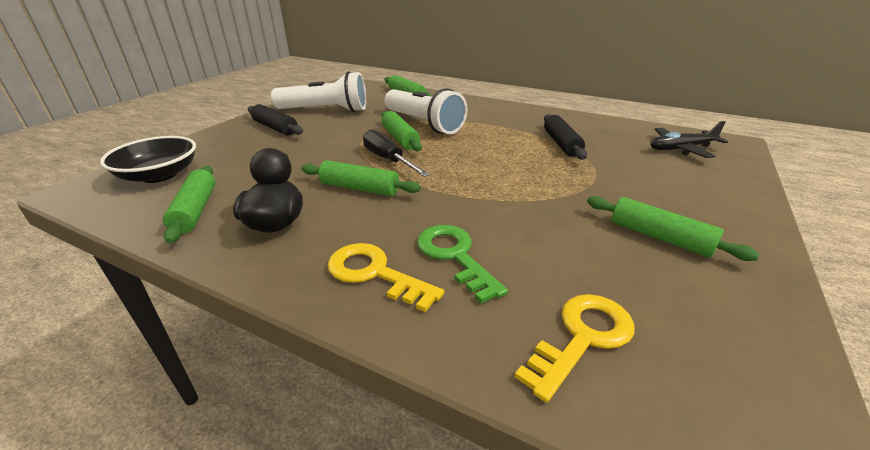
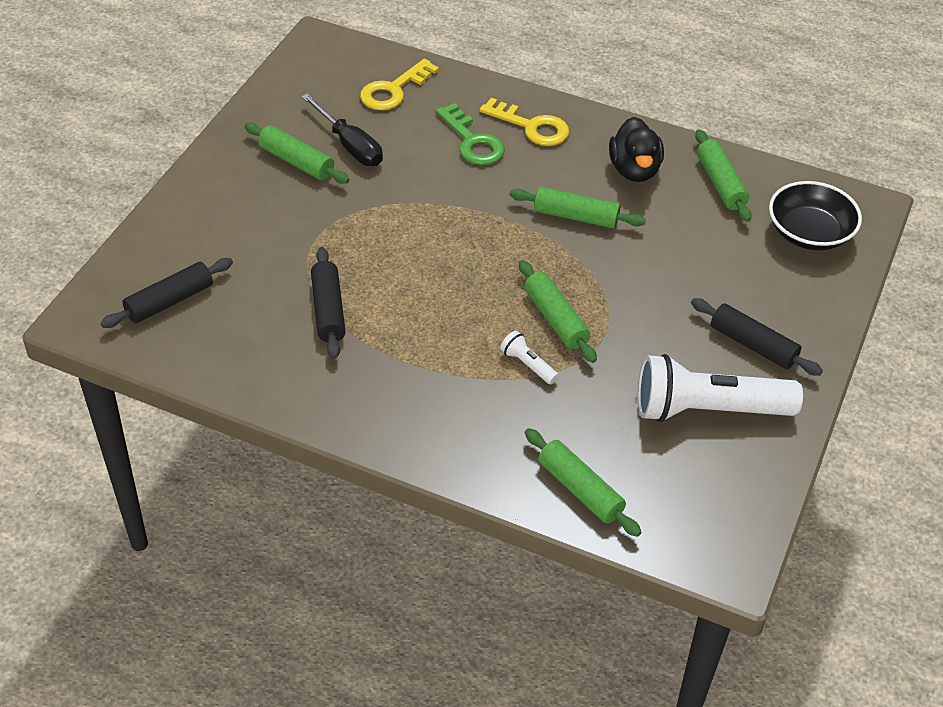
camera: 175 degrees right, 15 degrees up
(388, 160) = (558, 267): black screwdriver -> black screwdriver (350, 145)
(424, 124) = (527, 365): white flashlight -> white flashlight, size x0.42
(681, 149) = (169, 301): black plane -> black rolling pin

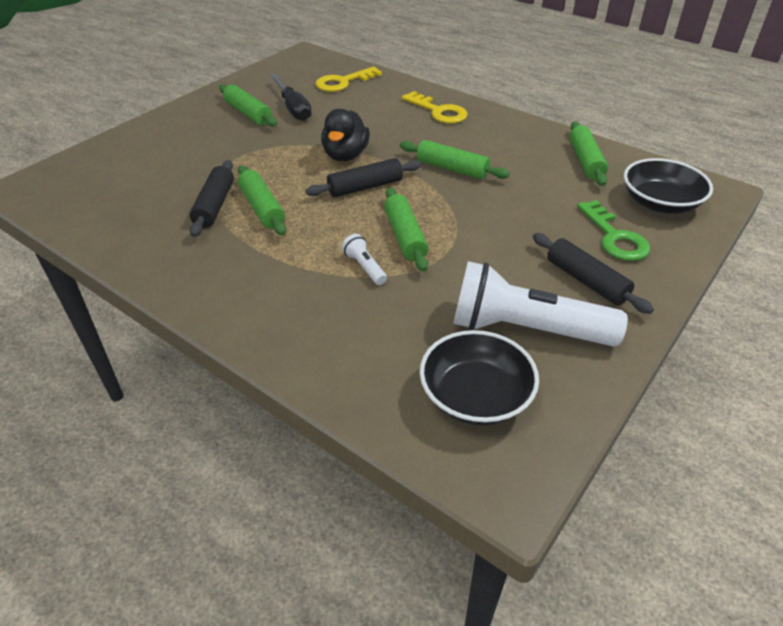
camera: 15 degrees right, 5 degrees down
(169, 301) = (95, 184): black rolling pin -> black rolling pin (365, 187)
(472, 141) = (388, 115): green key -> green key (614, 237)
(580, 490) = (369, 382): green rolling pin -> green rolling pin (262, 208)
(634, 170) = (513, 145): black duck -> black duck (345, 155)
(680, 486) = (475, 396): none -> black bowl

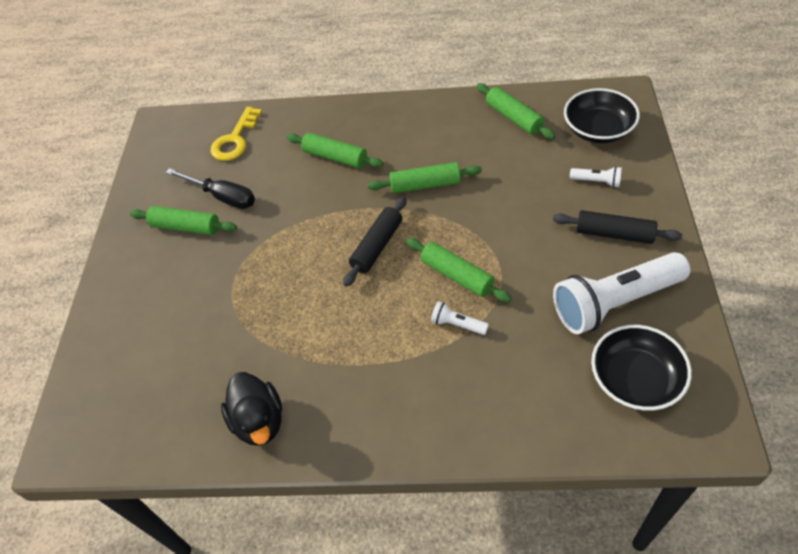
camera: 30 degrees left, 10 degrees up
(214, 205) = (272, 346): black rolling pin -> none
(262, 208) = (316, 322): green rolling pin -> green rolling pin (335, 157)
(345, 155) = (326, 222): black duck -> black duck (259, 421)
(438, 111) = (353, 128): yellow key -> none
(614, 237) = (597, 181): green key -> white flashlight

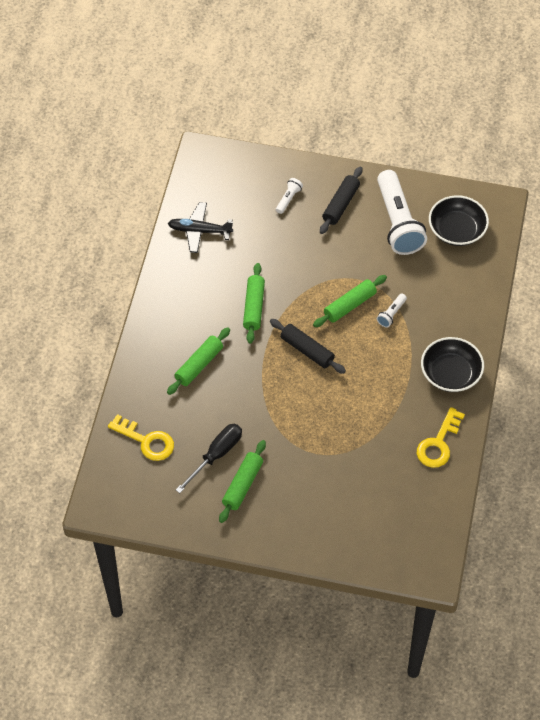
camera: 85 degrees left, 5 degrees up
(259, 421) = (438, 443): black duck -> yellow key
(514, 117) = (199, 231): green rolling pin -> black plane
(598, 130) = (235, 181): black bowl -> black bowl (450, 374)

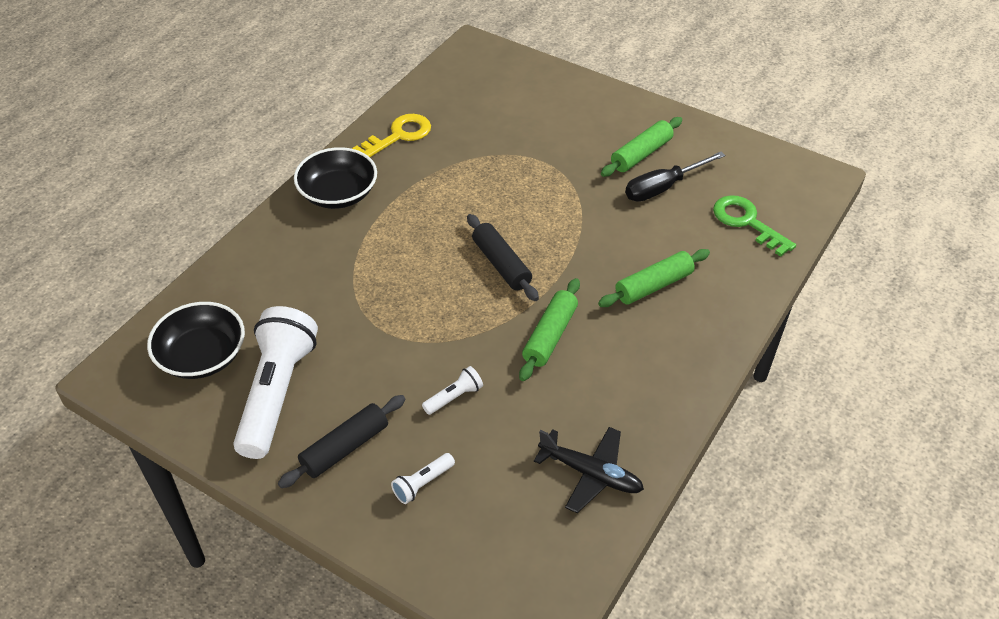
camera: 160 degrees left, 10 degrees down
(146, 441) = (747, 222): yellow key -> green key
(349, 305) = (415, 301): green rolling pin -> none
(391, 314) = (366, 275): white flashlight -> white flashlight (454, 397)

